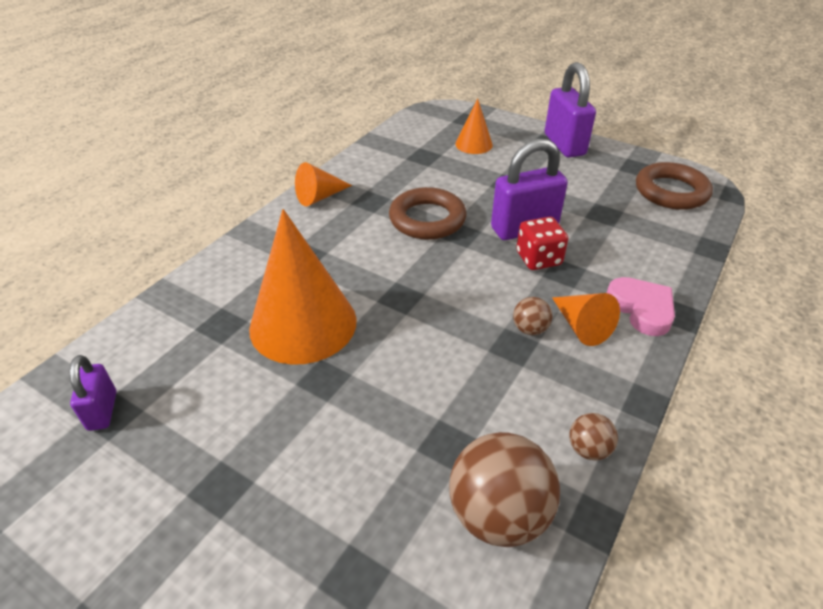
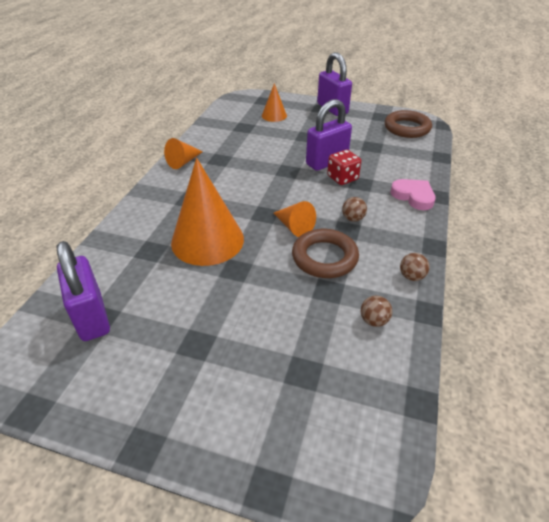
camera: 15 degrees left, 0 degrees up
(102, 411) = (91, 317): purple padlock -> purple padlock, size x1.79
(427, 219) = (262, 165): brown ring -> brown ring (324, 257)
(498, 514) = (374, 320): brown ball -> brown ball, size x0.48
(581, 326) = (382, 212): orange cone -> orange cone (294, 227)

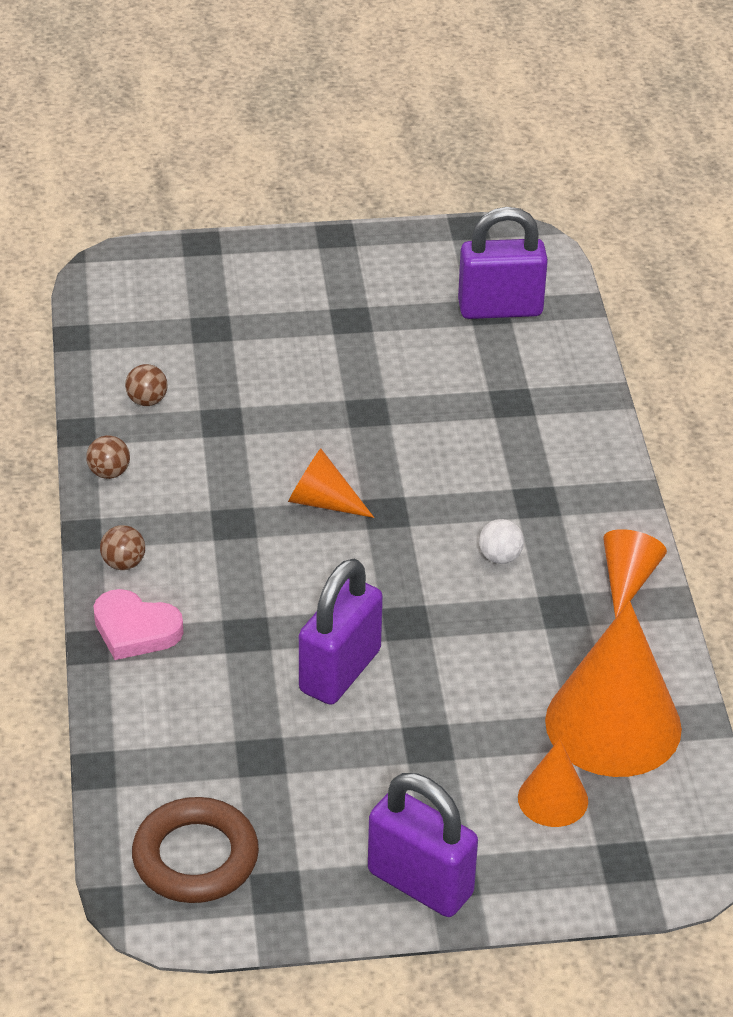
camera: 155 degrees right, 0 degrees up
(91, 317) = (500, 308): purple padlock -> purple padlock turned 45 degrees counterclockwise
(207, 240) = (442, 440): orange cone -> orange cone (613, 724)
(228, 182) = (500, 557): none -> white ball
(324, 257) = (248, 465): brown ring -> none
(342, 178) = (288, 635): red dice -> none
(353, 218) = (231, 546): brown ball -> brown ball (123, 563)

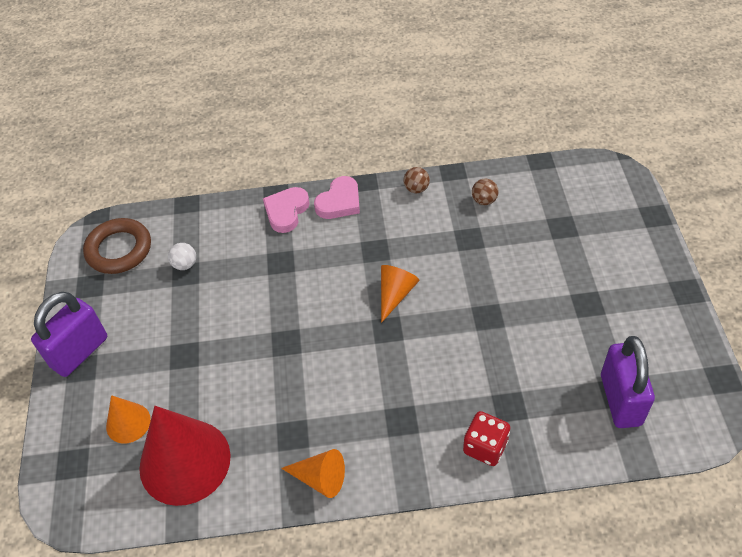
camera: 95 degrees right, 10 degrees up
(123, 563) = (339, 202): brown ball -> pink heart
(340, 671) = (246, 308): purple padlock -> none
(500, 557) = (343, 396): white ball -> white ball (185, 264)
(571, 426) = (485, 447): none -> red dice
(613, 724) = (185, 461): orange cone -> red cone

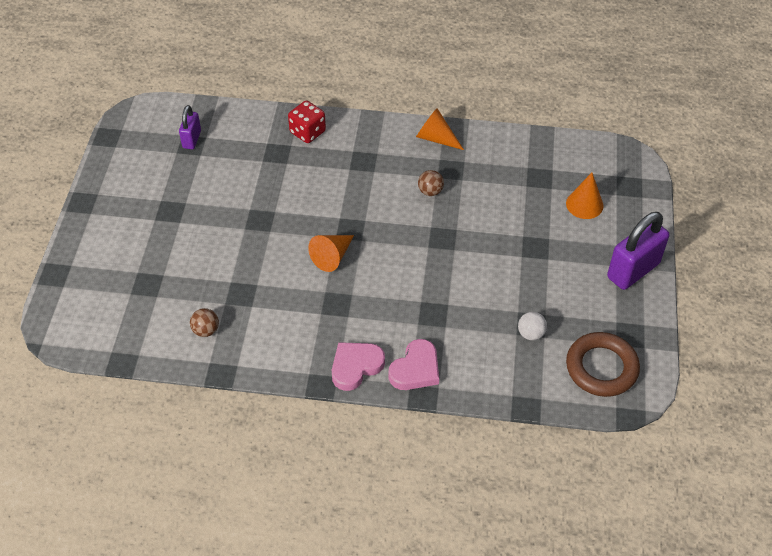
camera: 170 degrees left, 0 degrees up
(185, 461) = (538, 169): red cone -> none
(416, 189) = (269, 362): brown ball -> brown ball (430, 191)
(620, 400) = (192, 139): purple padlock -> purple padlock, size x0.56

